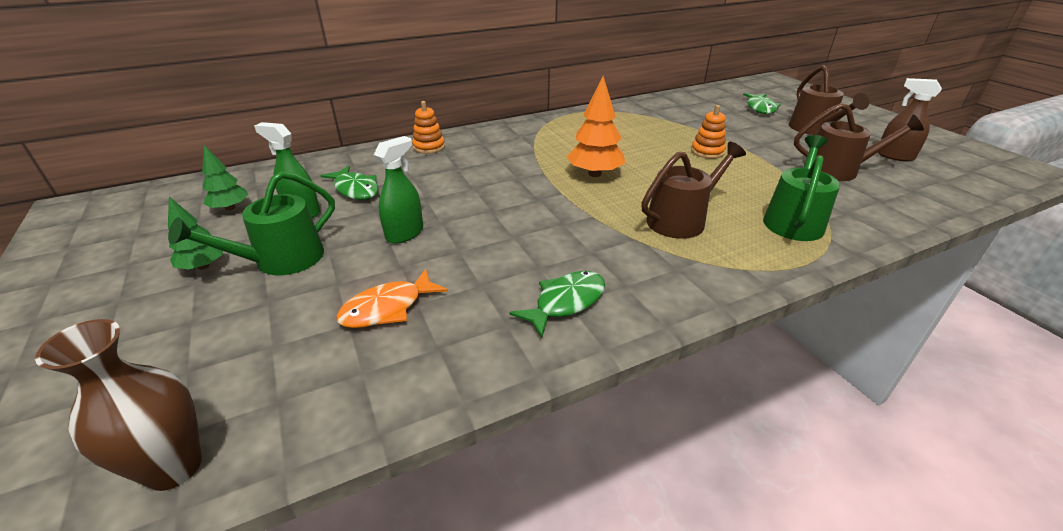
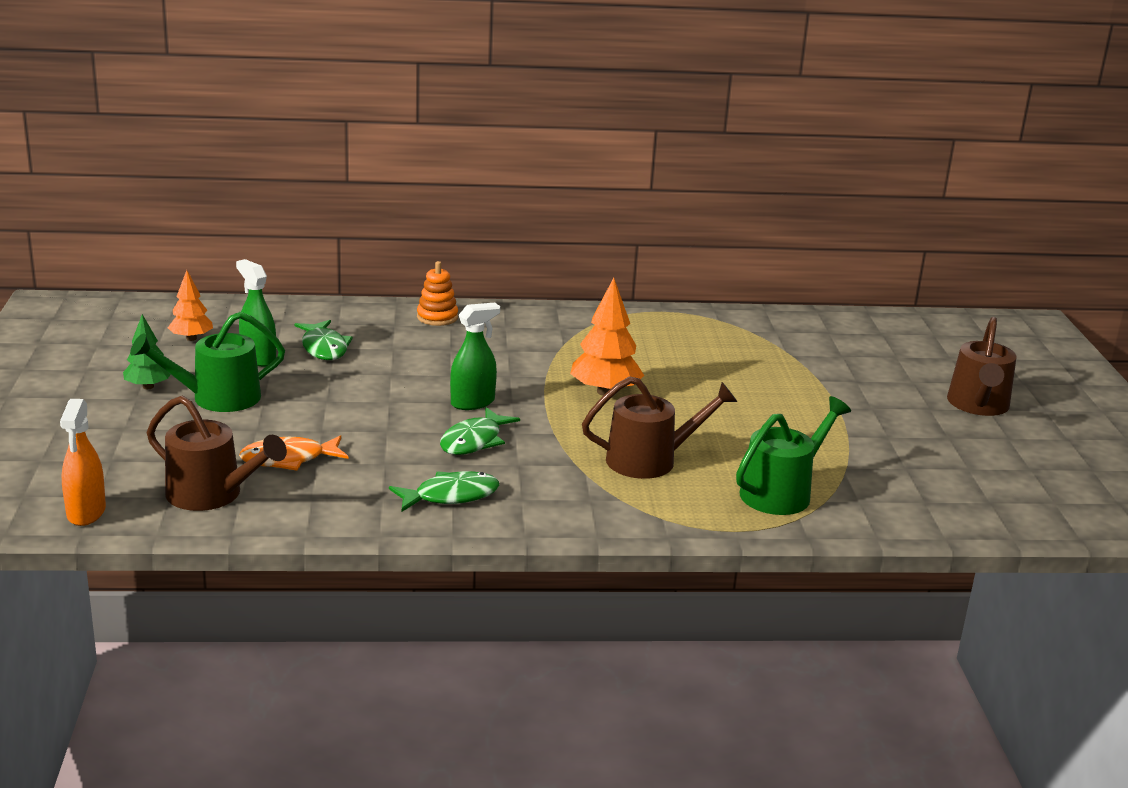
camera: 20 degrees right, 10 degrees down
(174, 467) = (86, 512): brown vase -> orange spray bottle
(230, 208) = (191, 338): green tree -> orange tree
(405, 233) = (345, 403): green spray bottle -> green spray bottle (473, 402)
(707, 152) = (781, 399): orange stacking toy -> none
(760, 108) = (943, 360): green fish -> green fish (474, 441)
(837, 170) = (925, 458): brown watering can -> brown watering can (211, 494)
(894, 156) = (1038, 462): brown spray bottle -> none

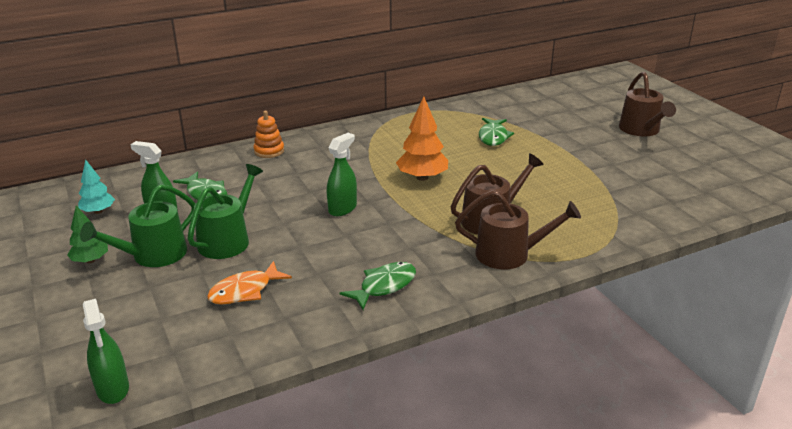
camera: 20 degrees left, 5 degrees up
(86, 512) = (113, 389): orange spray bottle -> green spray bottle
(191, 338) = (98, 211): orange tree -> turquoise tree
(211, 494) = (206, 339): brown watering can -> brown watering can (509, 254)
(474, 441) = (366, 238): green fish -> green fish (493, 137)
(781, 493) = (588, 220): green watering can -> green watering can (227, 240)

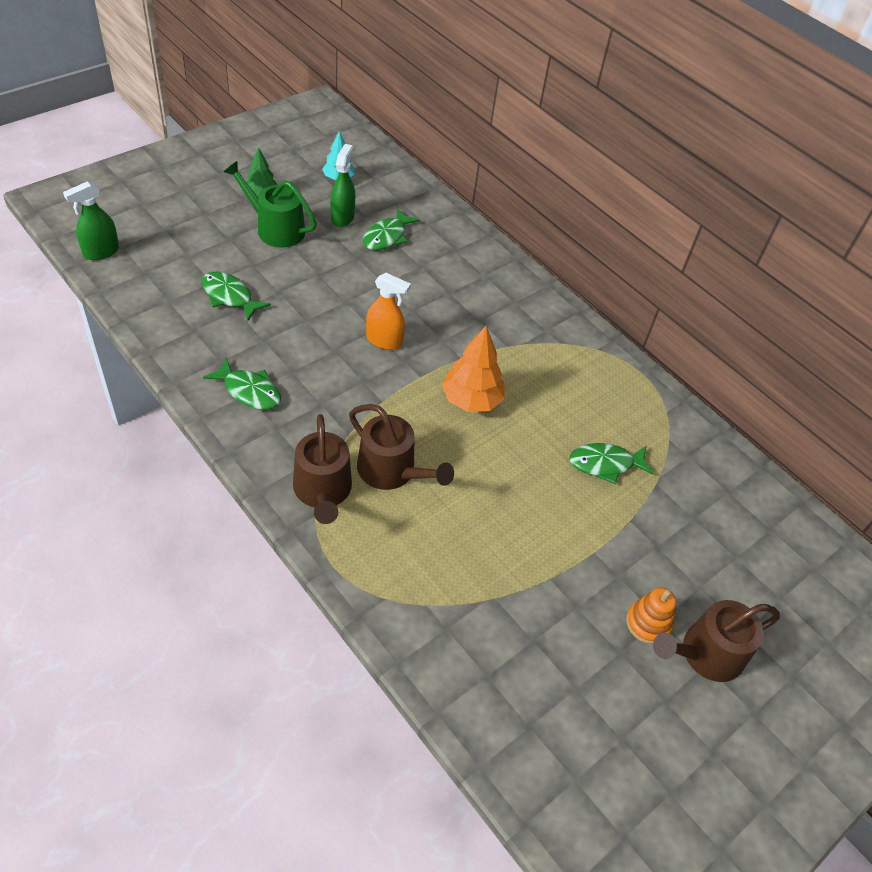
camera: 70 degrees right, 20 degrees up
(227, 240) = (308, 269): green watering can -> none
(244, 291) = (229, 296): orange fish -> green fish
(269, 151) = (489, 263): orange stacking toy -> orange stacking toy (648, 623)
(342, 208) = (384, 340): green spray bottle -> orange spray bottle

